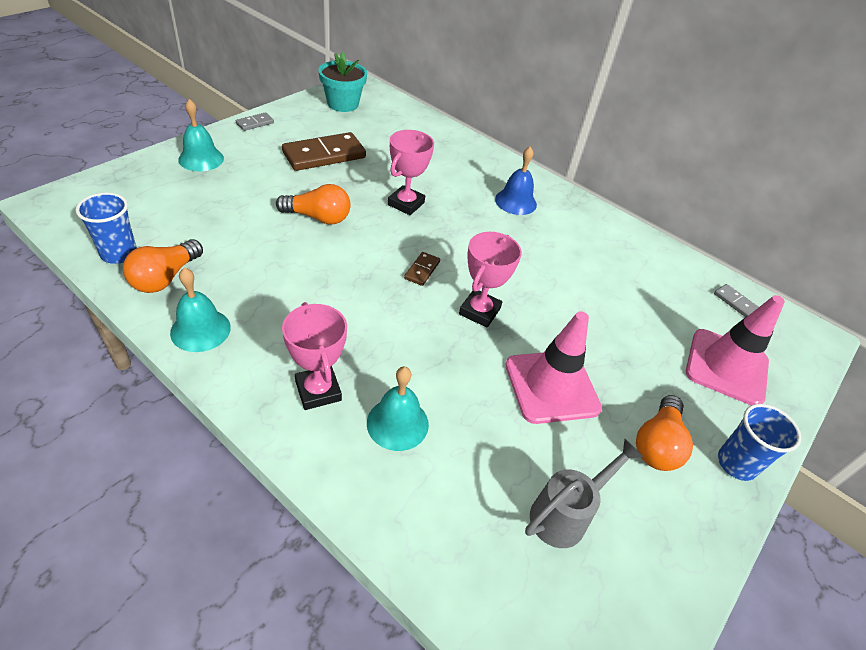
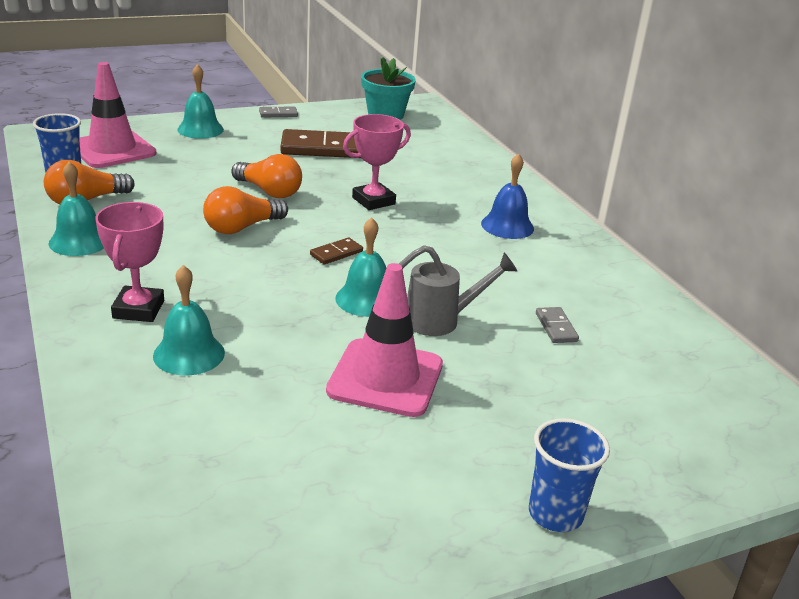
camera: 30 degrees right, 15 degrees down
(479, 311) = (366, 299): pink trophy -> turquoise bell
(566, 514) = (291, 476): grey watering can -> grey watering can (441, 320)
(657, 444) = (465, 463): orange light bulb -> orange light bulb (242, 227)
(726, 367) = (641, 430): pink traffic cone -> pink traffic cone (112, 150)
(735, 302) = (723, 380): grey domino -> grey domino (556, 327)

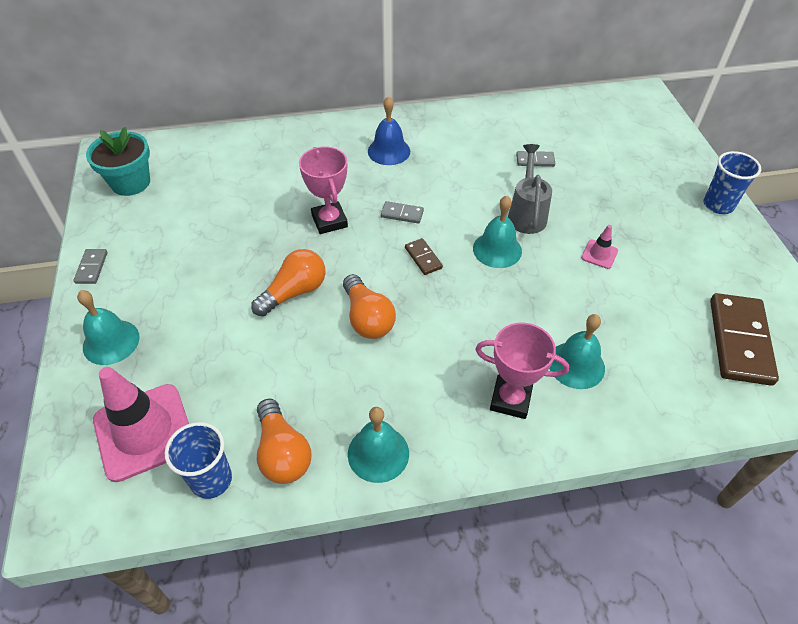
camera: 75 degrees left, 20 degrees up
(324, 148) = (203, 240): brown domino -> brown domino (740, 341)
(385, 378) = (599, 254): pink traffic cone -> pink traffic cone, size x0.44
(402, 238) = (402, 214): none -> grey domino

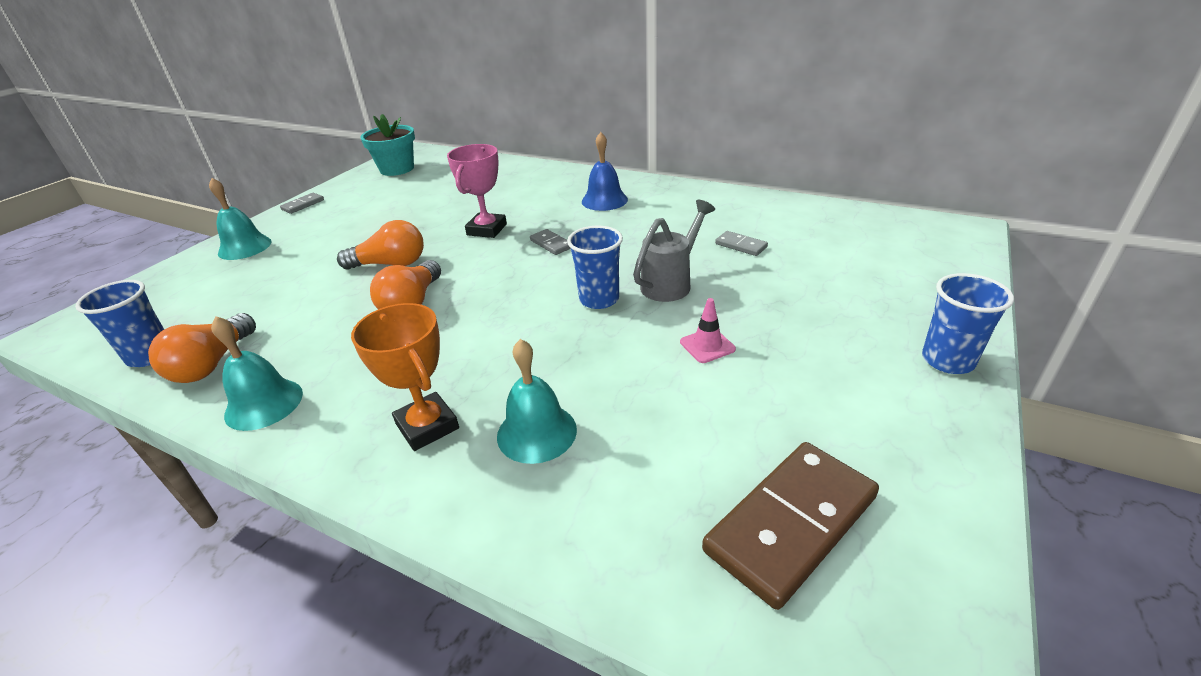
camera: 40 degrees right, 15 degrees down
(144, 432) = (172, 305): pink traffic cone -> none
(423, 258) = (522, 280): brown domino -> none
(497, 249) = (599, 299): turquoise bell -> blue cup
(510, 399) = (427, 426): pink trophy -> orange trophy

